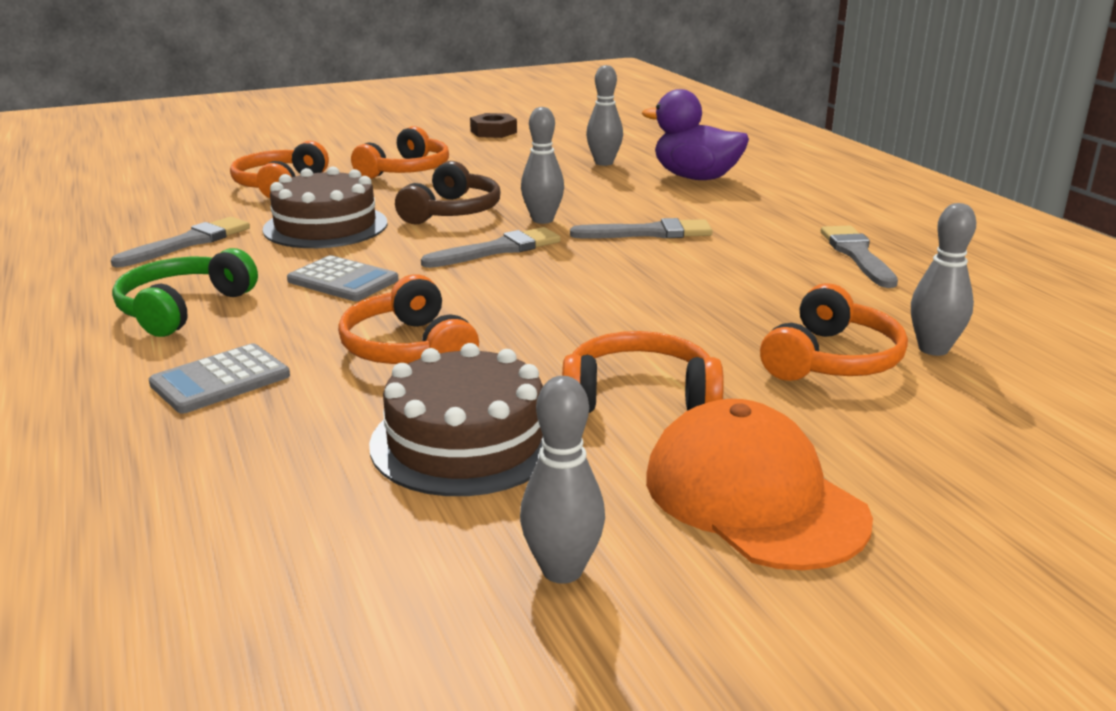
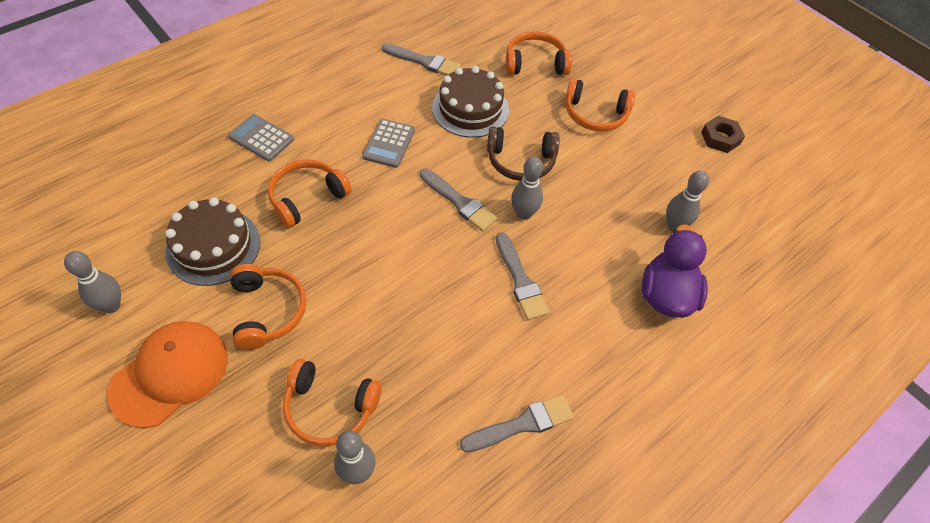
camera: 70 degrees right, 30 degrees up
(183, 308) = (336, 94): green headphones -> none

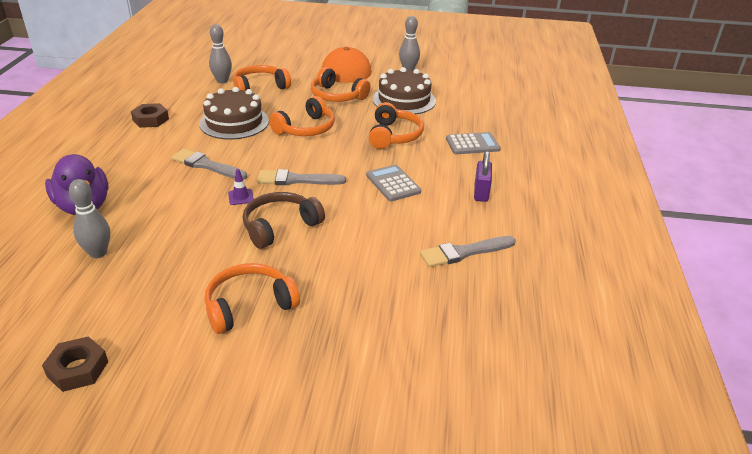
camera: 140 degrees right, 20 degrees down
(339, 91) = (481, 193): none -> purple padlock
(470, 109) = (370, 239): brown cake -> brown cake (234, 122)
(521, 424) = (150, 119): grey brush -> brown nut
(523, 213) = (241, 197): grey bowling pin -> purple traffic cone
(535, 63) = (367, 321): orange headphones -> orange headphones (306, 128)

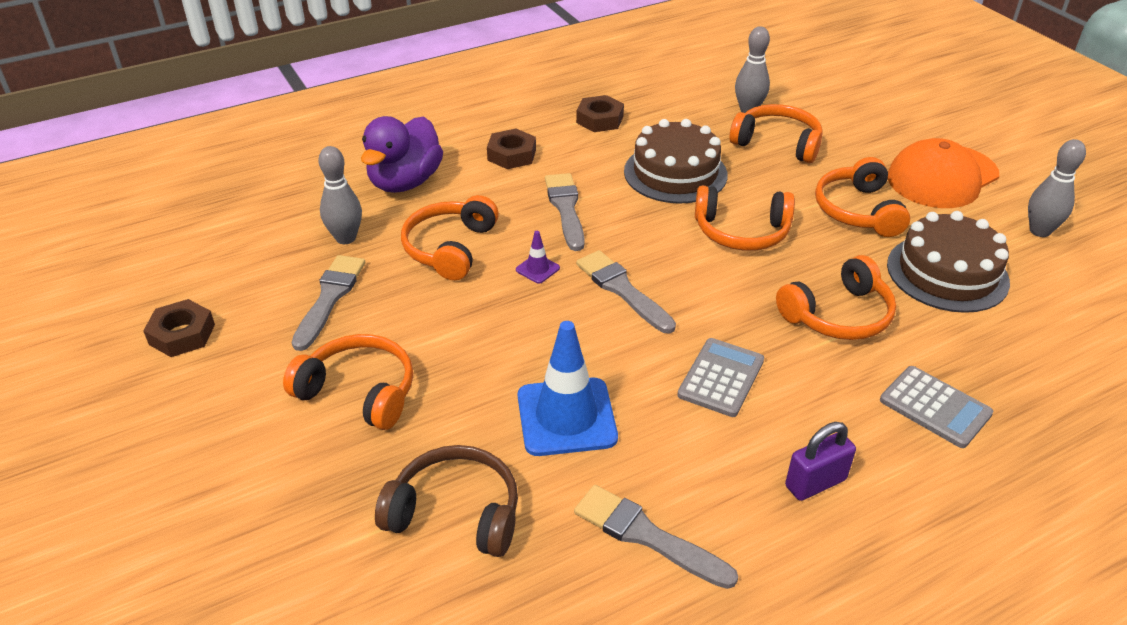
camera: 55 degrees right, 5 degrees up
(129, 159) = (511, 155): none -> brown nut
(147, 284) = (329, 298): none -> grey brush
(175, 218) = (450, 248): none -> orange headphones
(280, 226) = (517, 332): brown headphones -> brown headphones (456, 513)
(362, 240) = (566, 417): none -> blue traffic cone

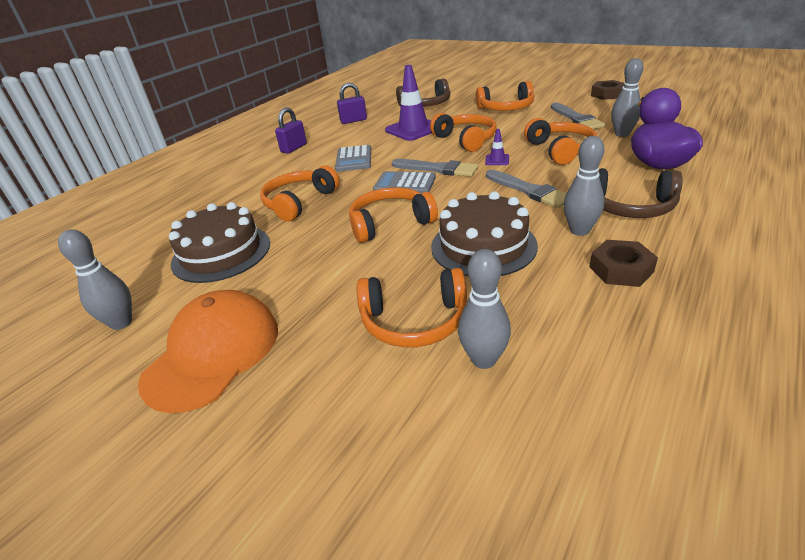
camera: 155 degrees right, 5 degrees down
(511, 155) = (630, 206): brown nut -> brown headphones
(566, 417) = (413, 129): blue traffic cone -> purple traffic cone
(583, 153) = (579, 231): none -> grey bowling pin
(647, 536) = (353, 121): grey brush -> purple padlock
(858, 210) = (301, 276): orange headphones -> orange headphones (466, 140)
(935, 407) = (237, 185): grey calculator -> grey calculator (404, 184)

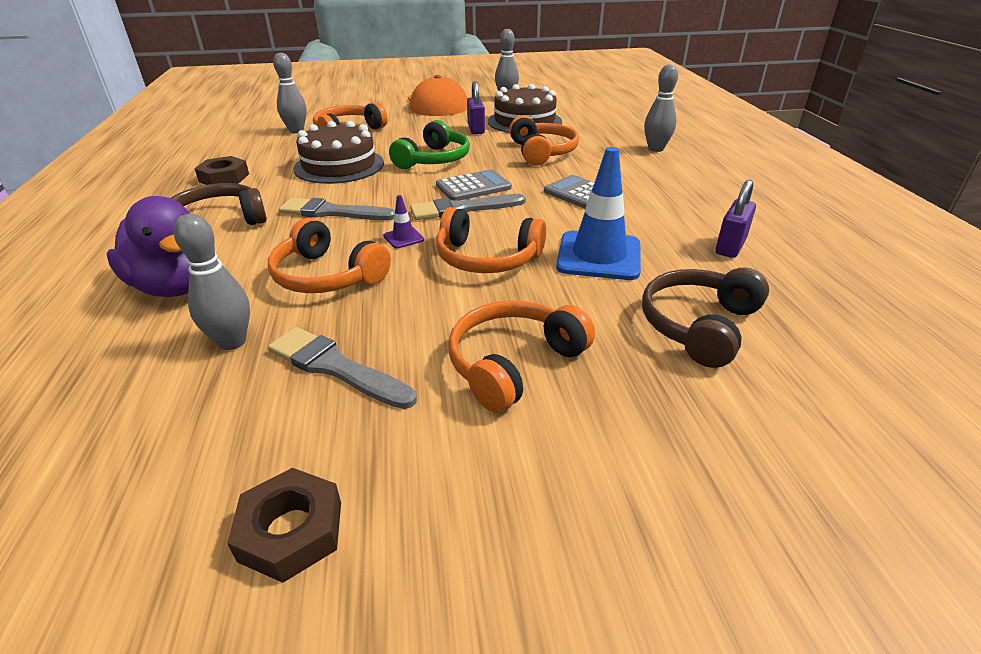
camera: 135 degrees right, 0 degrees up
(294, 148) = (688, 188): purple padlock -> purple padlock (476, 129)
(390, 223) = (434, 160): orange headphones -> green headphones
(413, 129) = (599, 256): purple traffic cone -> blue traffic cone
(579, 231) = (263, 192): grey bowling pin -> grey bowling pin (655, 149)

